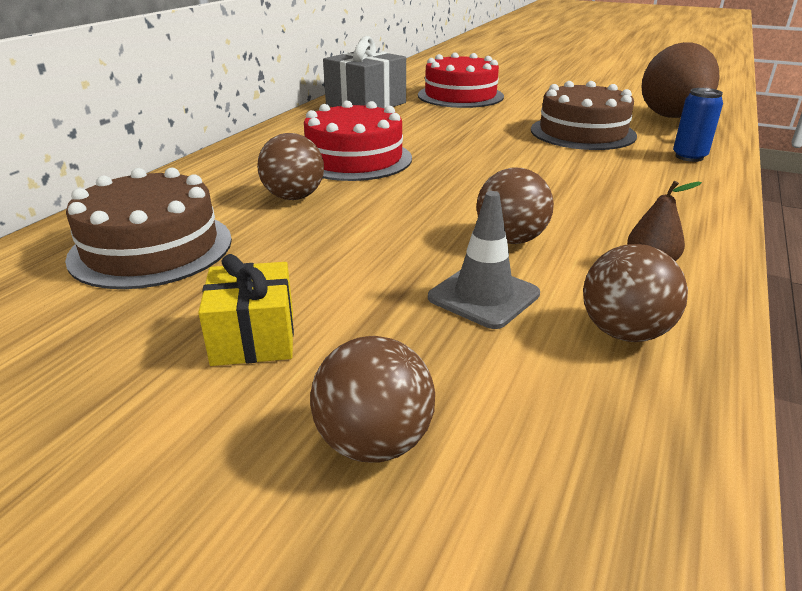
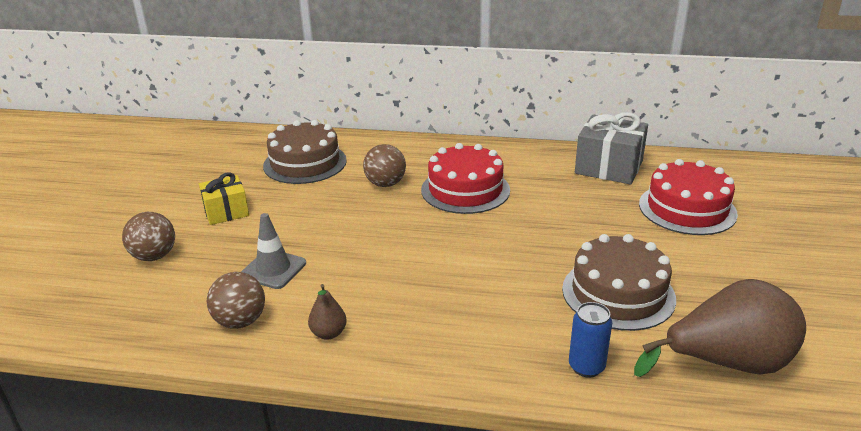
camera: 75 degrees right, 0 degrees up
(510, 239) = (349, 272): brown ball -> none

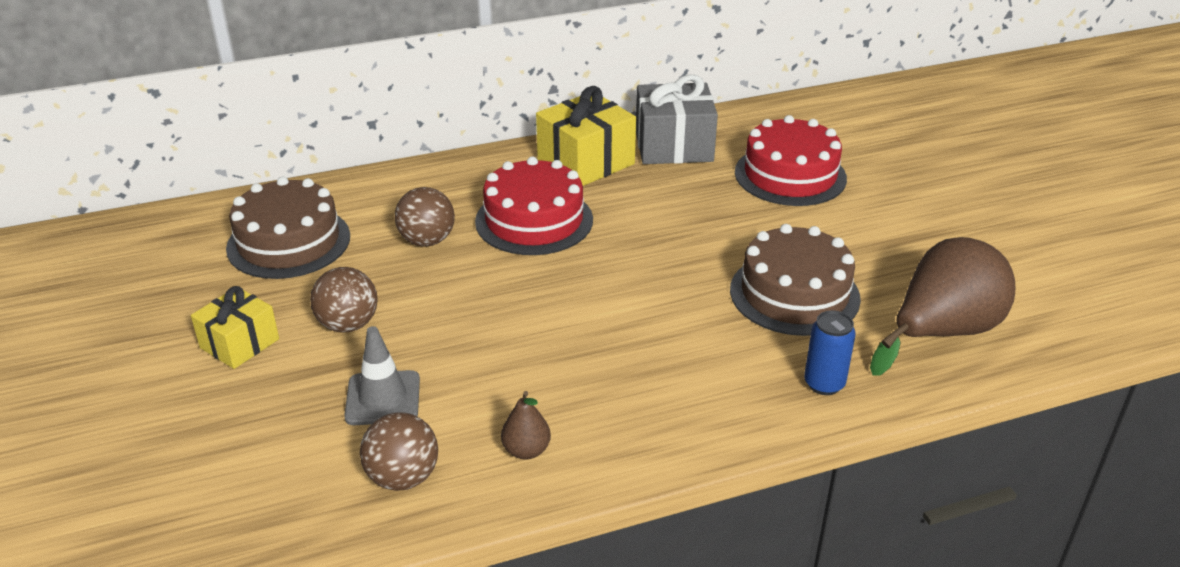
camera: 30 degrees left, 5 degrees up
(154, 256) = (194, 438): brown ball -> brown ball (348, 324)
(534, 162) = (586, 162): none -> yellow gift

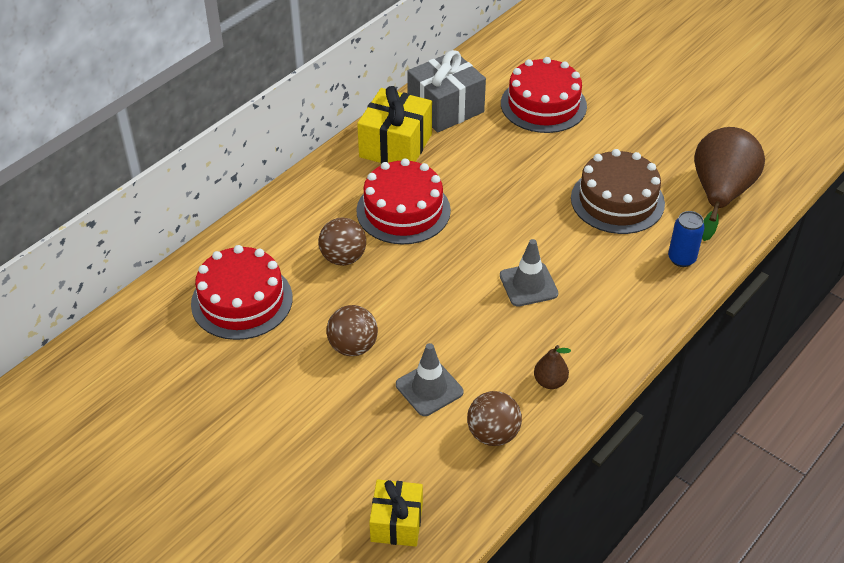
camera: 30 degrees left, 10 degrees up
(239, 343) = (291, 394): yellow gift -> yellow gift (396, 522)
(289, 242) = (242, 300): brown cake -> red cake
(601, 339) = (528, 285): none -> grey traffic cone

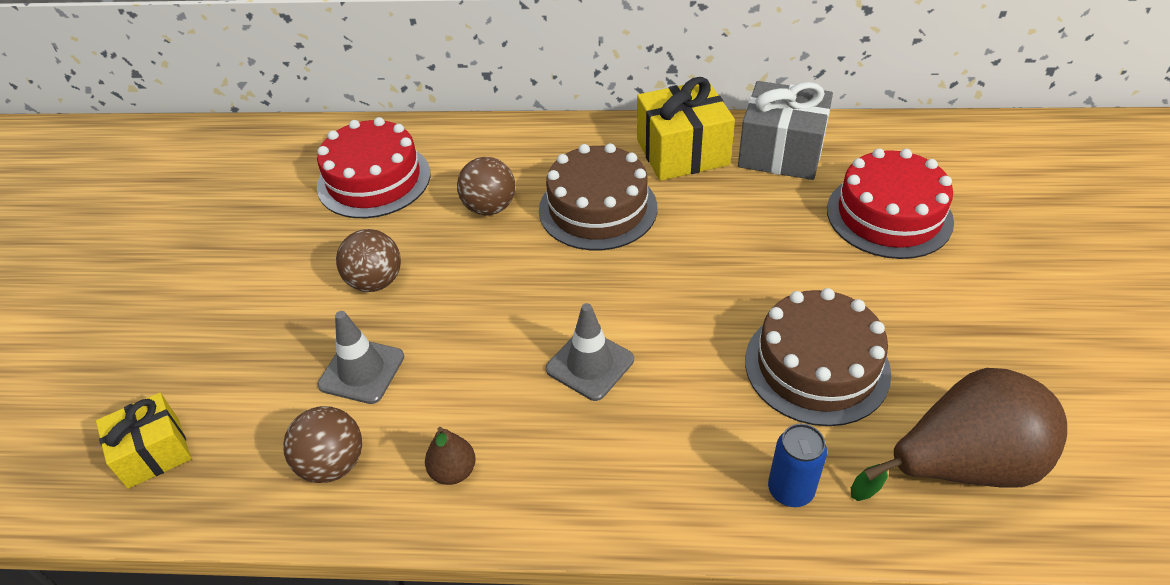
camera: 55 degrees right, 0 degrees up
(403, 210) = (598, 208): red cake -> brown cake

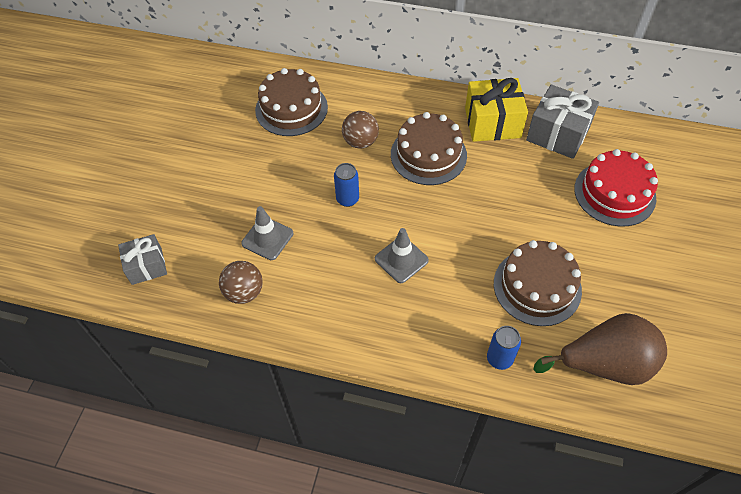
camera: 10 degrees right, 10 degrees up
(154, 452) = (146, 266): yellow gift -> grey gift
(374, 180) = (291, 109): red cake -> brown cake
(375, 282) = (283, 181): brown ball -> none
(453, 471) = (310, 310): brown pear -> none
(484, 290) = (347, 199): none -> blue can

